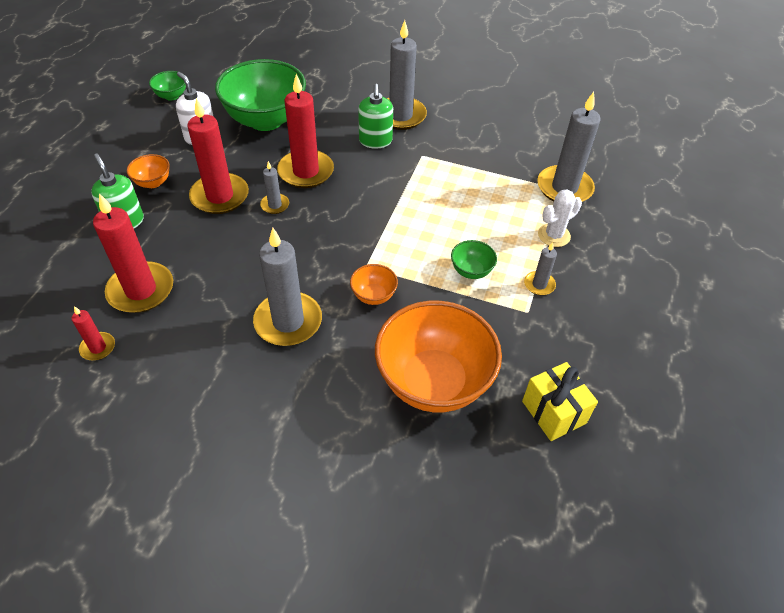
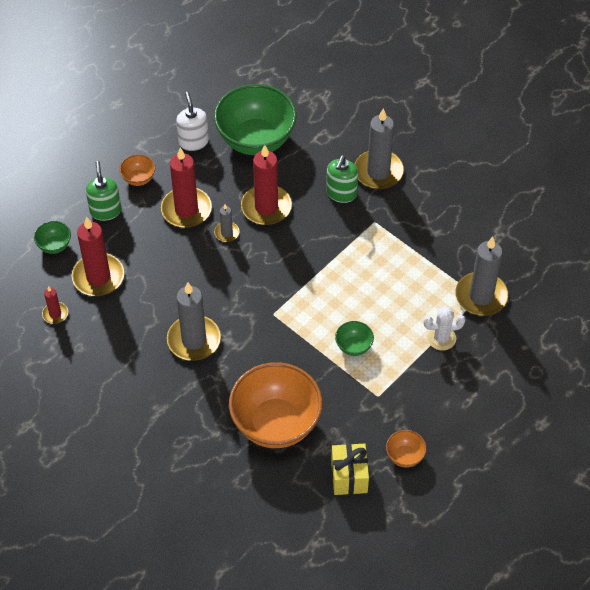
camera: 25 degrees right, 5 degrees up
(171, 96) = (185, 86): green bowl -> green bowl (54, 245)
(373, 296) = (266, 341): orange bowl -> orange bowl (405, 456)
(539, 284) = (401, 377): grey candle -> none

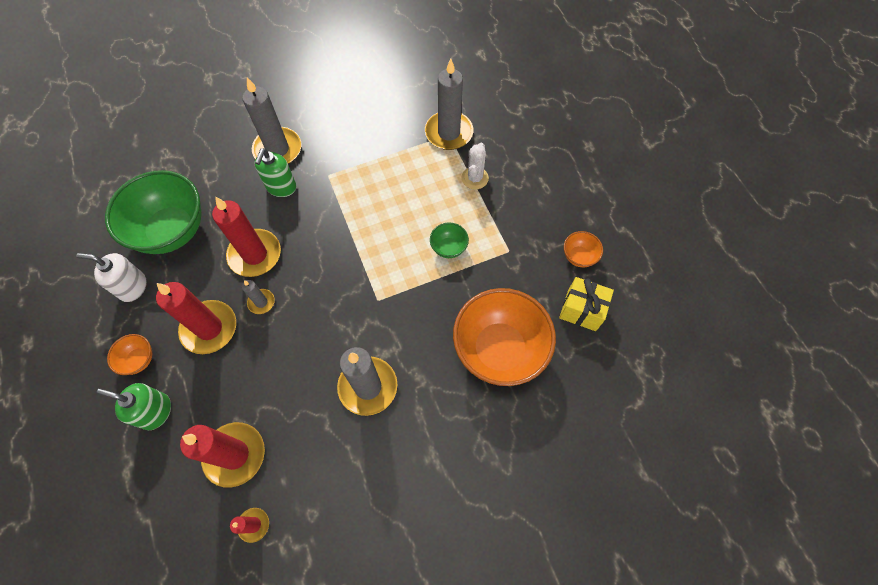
camera: 65 degrees left, 10 degrees up
(54, 245) = (163, 488): green bowl -> none
(341, 193) = (281, 187): green soap dispenser -> green soap dispenser turned 60 degrees clockwise

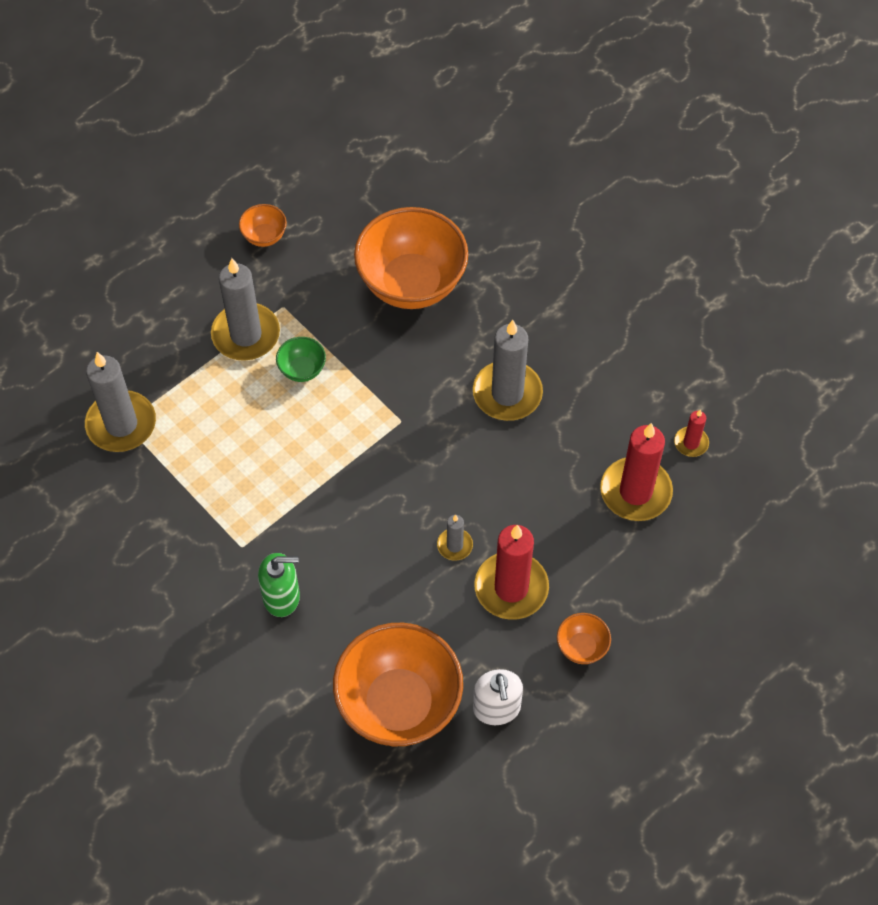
camera: 110 degrees left, 5 degrees down
(155, 411) = (630, 595): green soap dispenser -> none
(172, 231) = (399, 704): green bowl -> orange bowl
(255, 254) = (394, 583): red candle -> none
(278, 149) = (220, 630): grey candle -> grey candle (246, 334)
(475, 178) = (187, 372): white cactus -> none
(581, 310) = (333, 219): yellow gift -> none

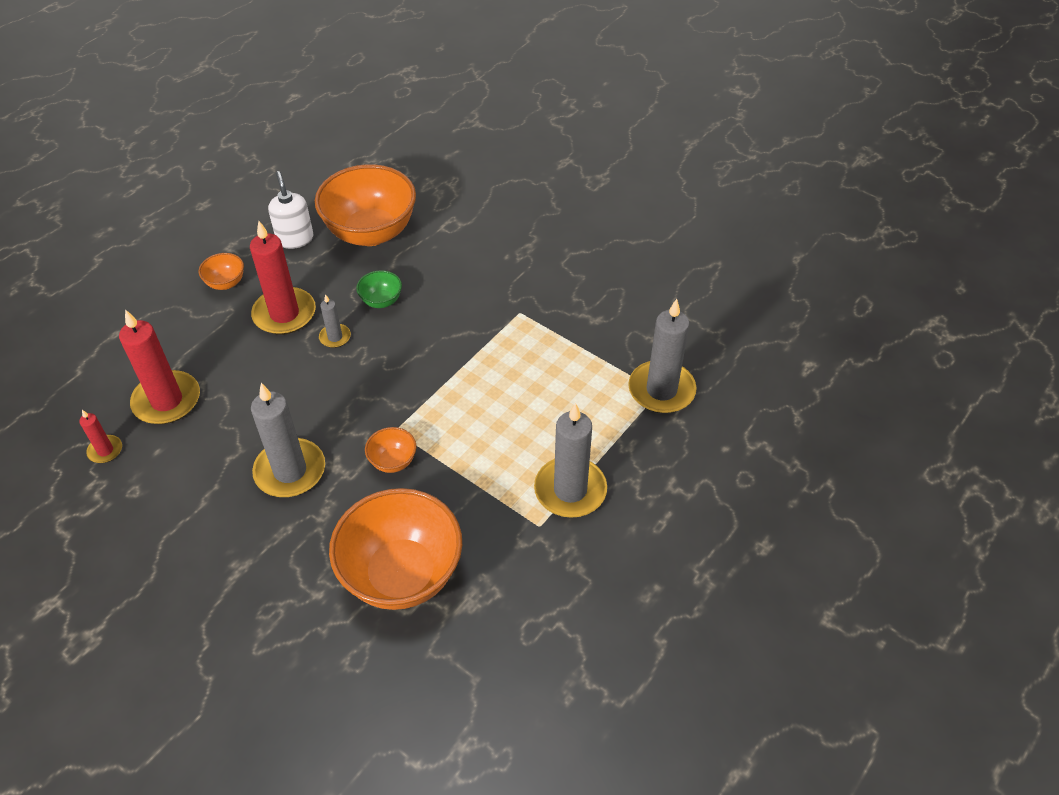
camera: 170 degrees right, 10 degrees down
(264, 236) = (583, 606): orange bowl -> orange bowl (393, 461)
(282, 597) = (477, 284): green soap dispenser -> none
(302, 369) = (503, 464): green bowl -> green bowl (381, 301)

